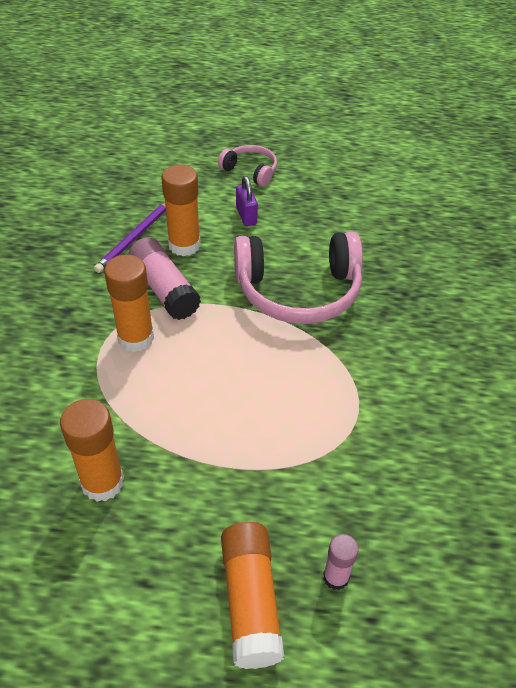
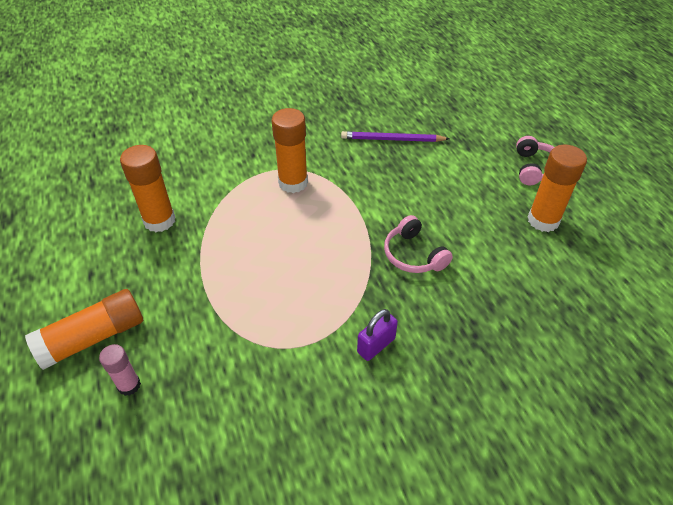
camera: 65 degrees right, 0 degrees up
(164, 289) = (352, 176): pink glue stick -> none
(184, 245) = (408, 167): orange glue stick -> orange glue stick (543, 220)
(246, 216) = (476, 188): purple padlock -> purple padlock (376, 345)
(298, 291) = (413, 255): pink headphones -> pink headphones, size x0.51

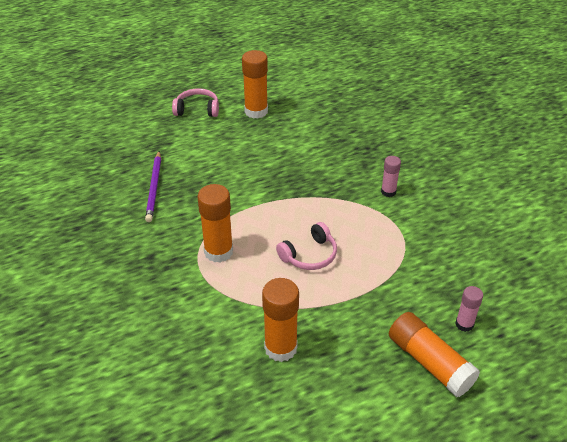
camera: 95 degrees left, 5 degrees down
(376, 345) = (388, 192): purple padlock -> pink glue stick
(413, 255) = (300, 174): pink headphones -> pink headphones (309, 255)

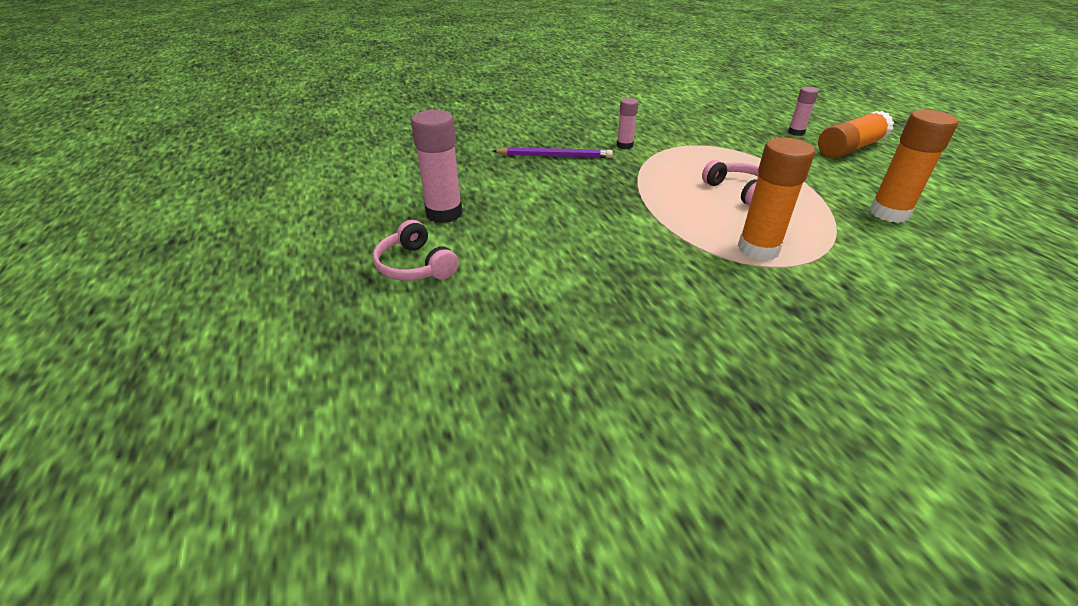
camera: 85 degrees left, 5 degrees down
(154, 188) = (629, 309): purple pencil -> purple pencil (554, 156)
(197, 110) = (415, 266): pink headphones -> pink headphones turned 45 degrees counterclockwise
(256, 111) = (444, 213): orange glue stick -> pink glue stick

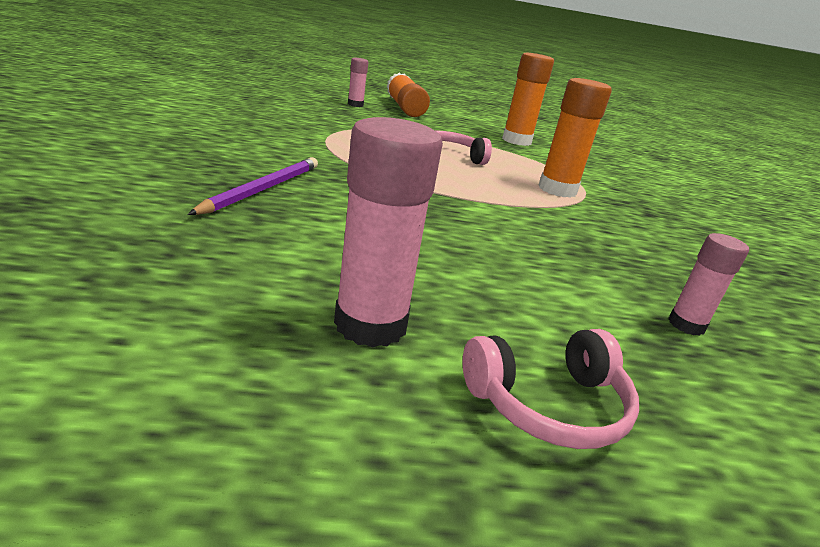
camera: 75 degrees left, 10 degrees down
(624, 145) = (289, 152): pink glue stick -> pink glue stick (686, 325)

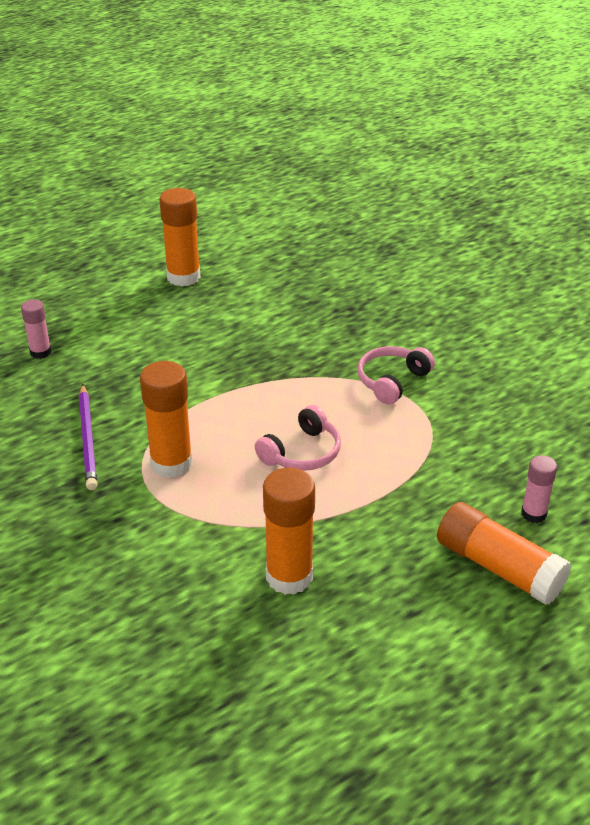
camera: 150 degrees right, 10 degrees up
(263, 189) = (336, 316): purple pencil -> purple pencil (88, 439)
(370, 324) = (183, 277): pink glue stick -> orange glue stick
(548, 404) = (98, 283): pink headphones -> pink headphones (392, 381)

